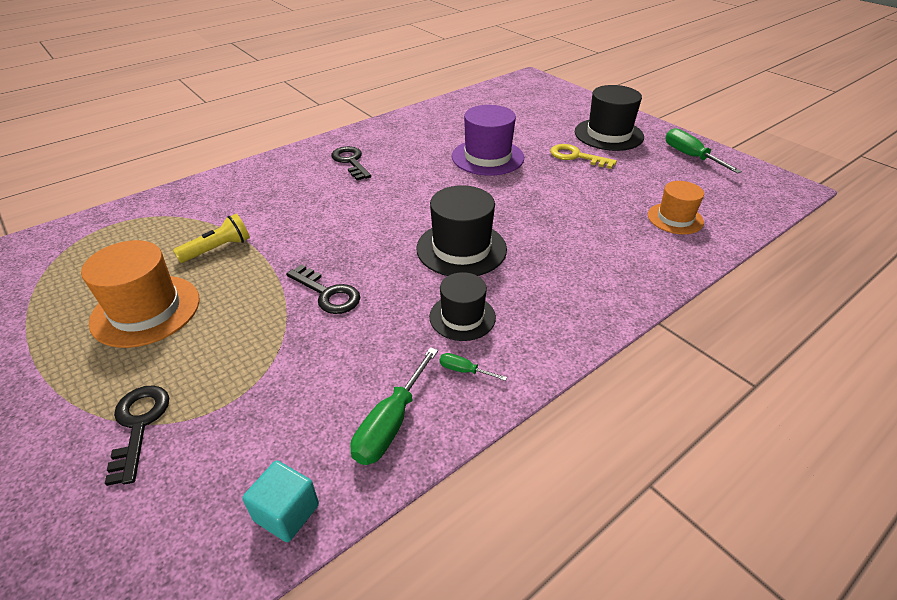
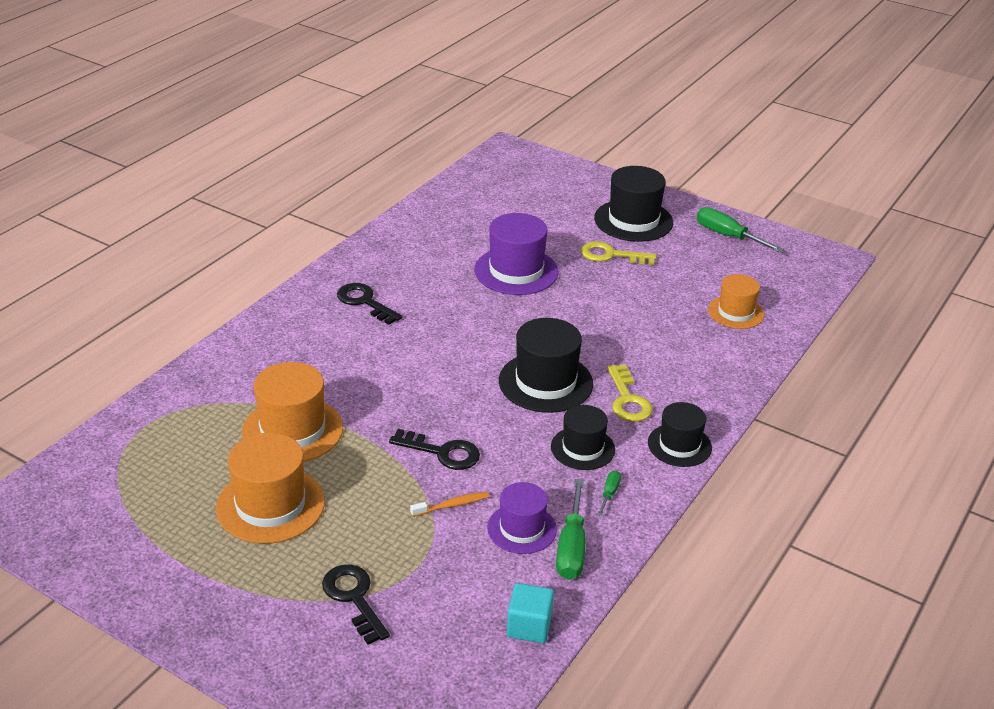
camera: 20 degrees left, 5 degrees down
(218, 249) = (292, 430): yellow flashlight -> orange hat
(302, 347) = (452, 505): none -> orange toothbrush
(352, 388) = (522, 528): none -> purple hat
(464, 370) = (609, 493): green screwdriver -> green screwdriver turned 105 degrees clockwise
(531, 278) = (627, 399): none -> yellow key
(564, 334) = (679, 445): none -> black hat

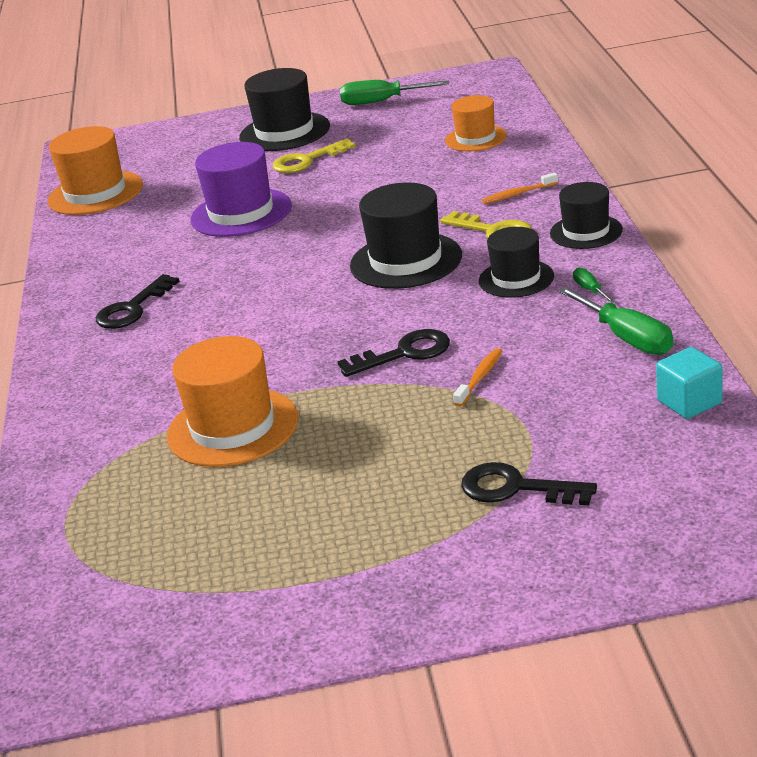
camera: 35 degrees left, 5 degrees down
(270, 505) = (314, 486): orange hat -> orange hat (95, 193)
(365, 302) = (132, 308): black key -> black key turned 60 degrees counterclockwise
(522, 528) = (565, 353): purple hat -> none
(688, 380) = (518, 194): none -> orange toothbrush

